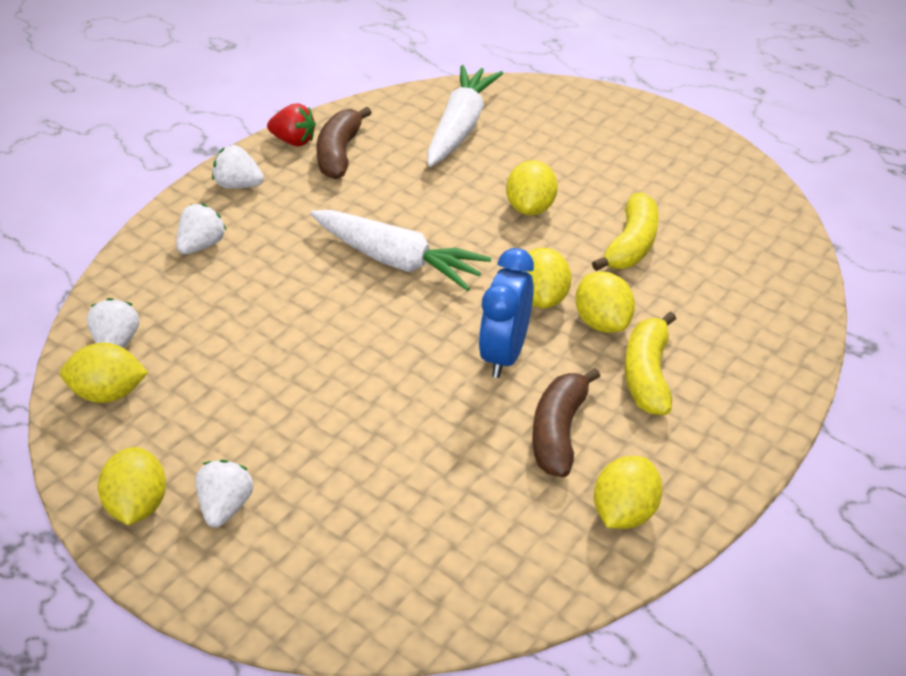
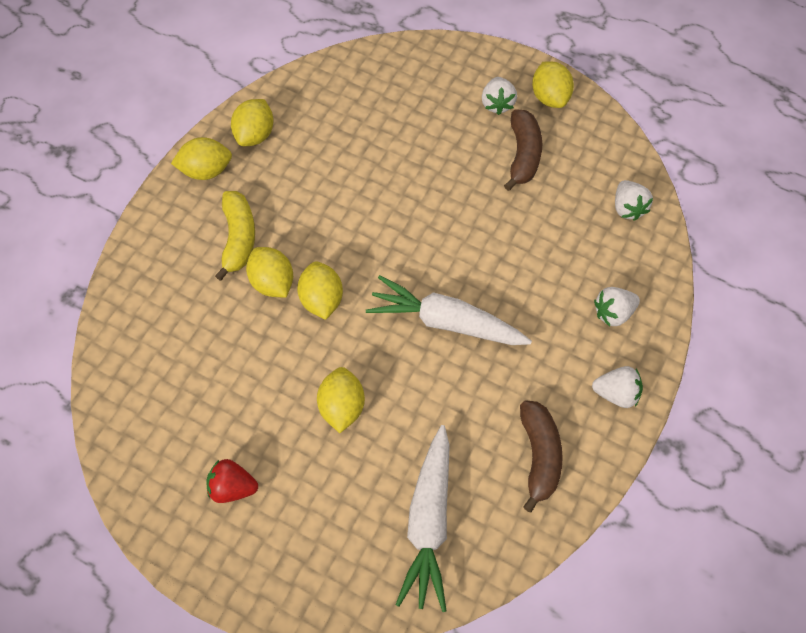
camera: 170 degrees right, 20 degrees up
(109, 393) = (609, 167): yellow lemon -> yellow lemon (206, 170)
(202, 245) = (613, 313): white strawberry -> white strawberry turned 45 degrees clockwise
(294, 141) = (590, 468): red strawberry -> red strawberry (233, 487)
(504, 354) = (344, 241): blue clock -> none
(559, 432) = (299, 183): brown banana -> brown banana (523, 155)
(631, 245) = (249, 372): yellow banana -> none

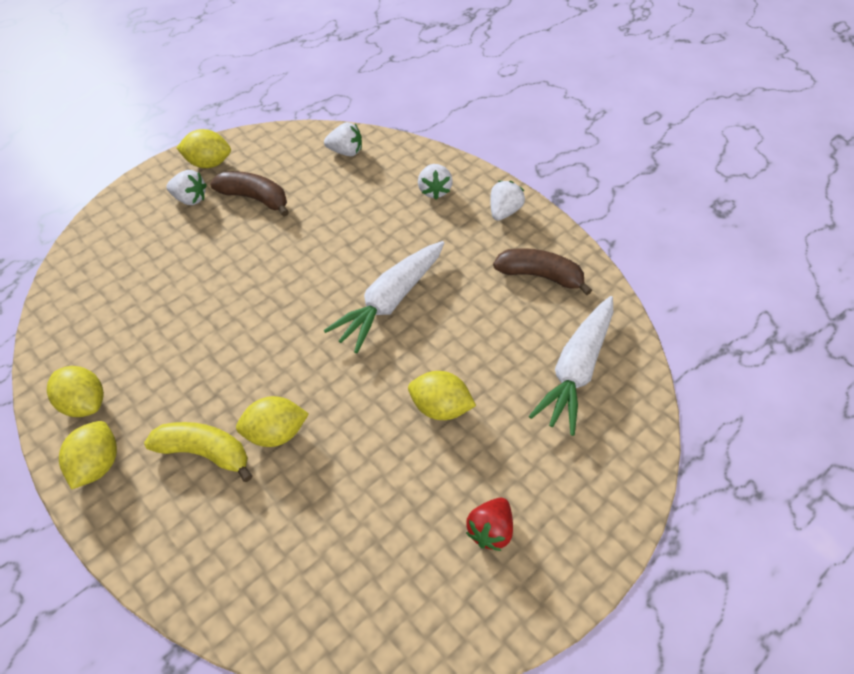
camera: 70 degrees left, 10 degrees down
(322, 299) = (318, 393): yellow lemon -> none
(428, 522) = (576, 370): white carrot -> white carrot turned 90 degrees clockwise

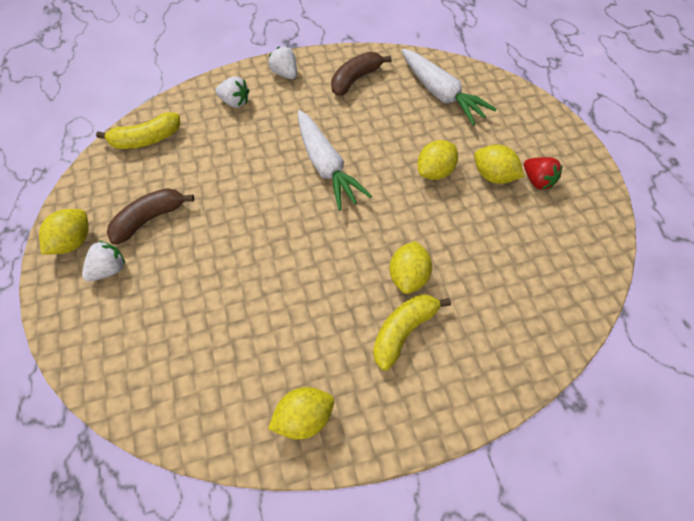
camera: 65 degrees left, 5 degrees up
(97, 464) = (376, 420): yellow lemon -> yellow lemon (493, 176)
(346, 151) = (146, 139): white strawberry -> yellow banana

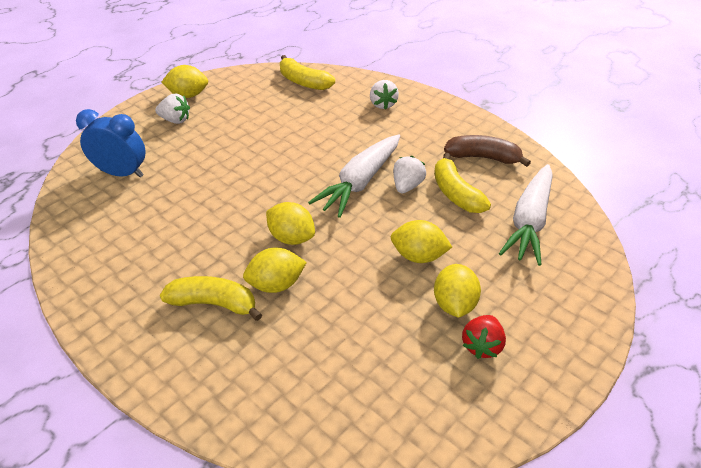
camera: 60 degrees right, 15 degrees down
(149, 219) = (231, 117): brown banana -> none
(160, 350) = (122, 173): none -> blue clock
(285, 73) = (443, 115): white strawberry -> white strawberry (407, 186)
(304, 418) = (98, 273): yellow lemon -> yellow lemon (291, 237)
(383, 116) = (456, 193): none -> yellow banana

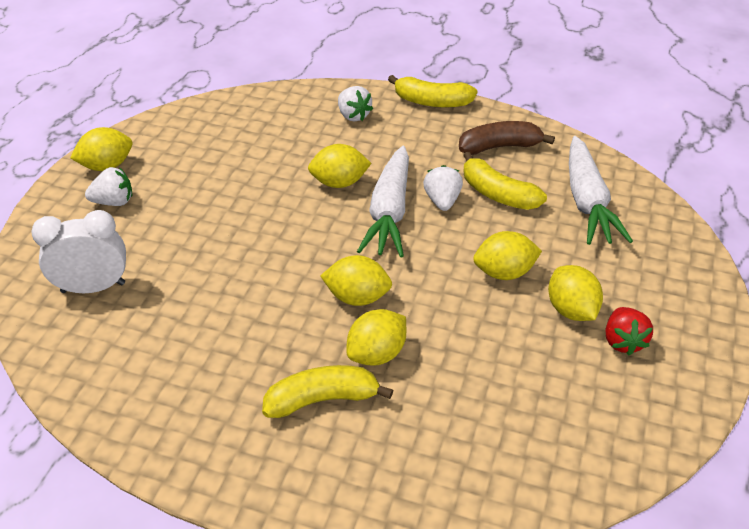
camera: 25 degrees left, 0 degrees up
(122, 173) = (93, 287): blue clock -> white clock
(303, 82) = (242, 112): yellow banana -> yellow banana (432, 102)
(338, 150) = (339, 183): none -> yellow lemon

